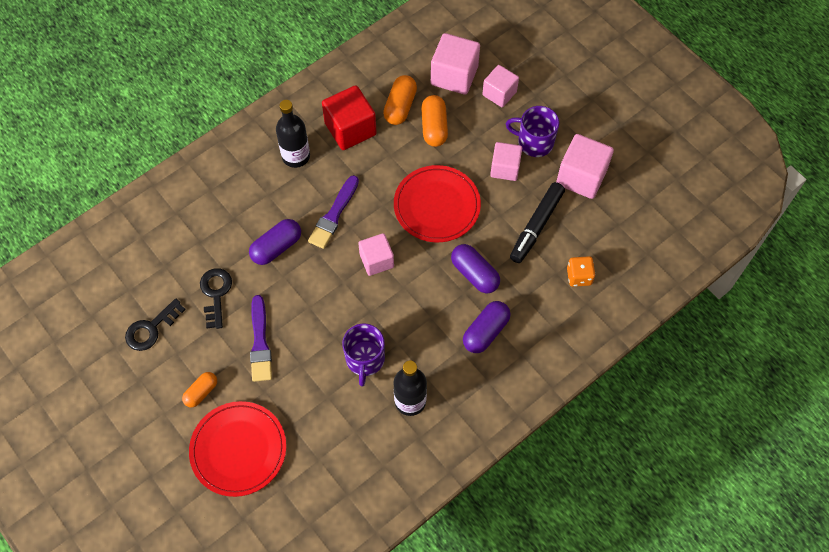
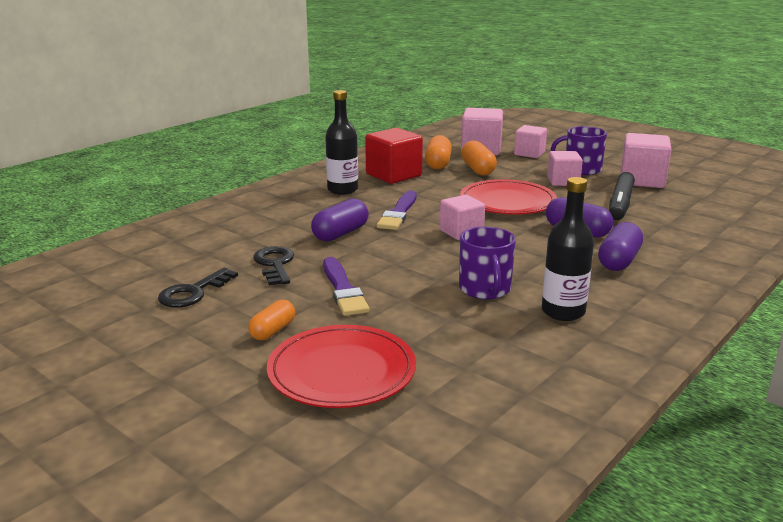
camera: 10 degrees left, 40 degrees down
(579, 276) = (691, 224): orange dice -> none

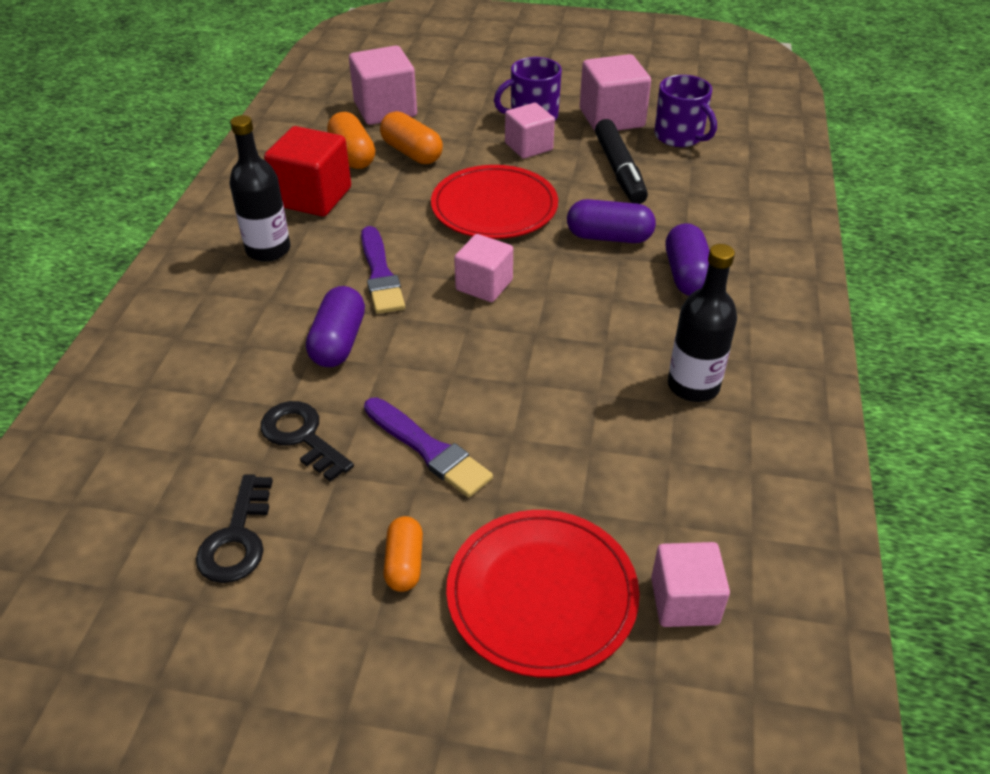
camera: 30 degrees left, 20 degrees up
(485, 289) = (588, 381): purple mug -> purple mug (679, 136)
(529, 153) = (450, 101): pink cube -> pink cube (684, 601)

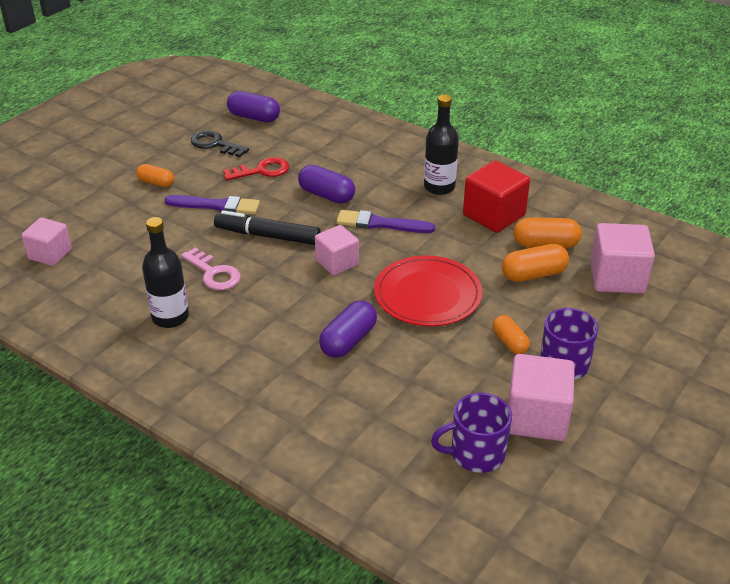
camera: 115 degrees right, 5 degrees down
(302, 436) = (262, 170): black key -> red key
(428, 449) = (216, 206): purple brush -> purple brush turned 150 degrees counterclockwise
(528, 147) = (509, 342): pink cube -> orange capsule
(542, 594) = (99, 215): red plate -> none
(583, 383) = (214, 273): none -> pink key
(619, 170) = (439, 385): black marker -> black marker (268, 236)
(687, 275) = (273, 363): purple capsule -> purple capsule (254, 117)

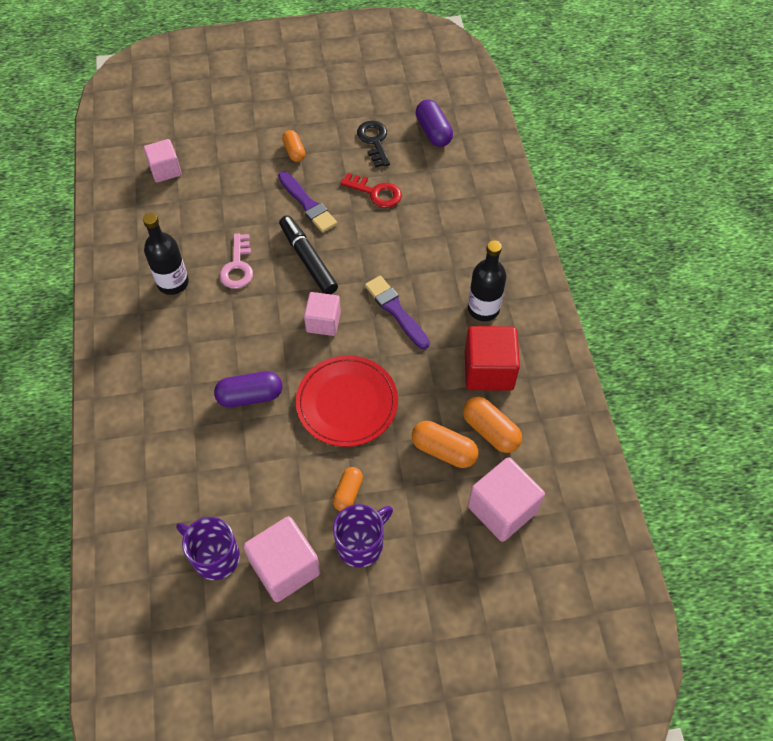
camera: 45 degrees right, 20 degrees up
(326, 195) = (391, 252): purple capsule -> none

